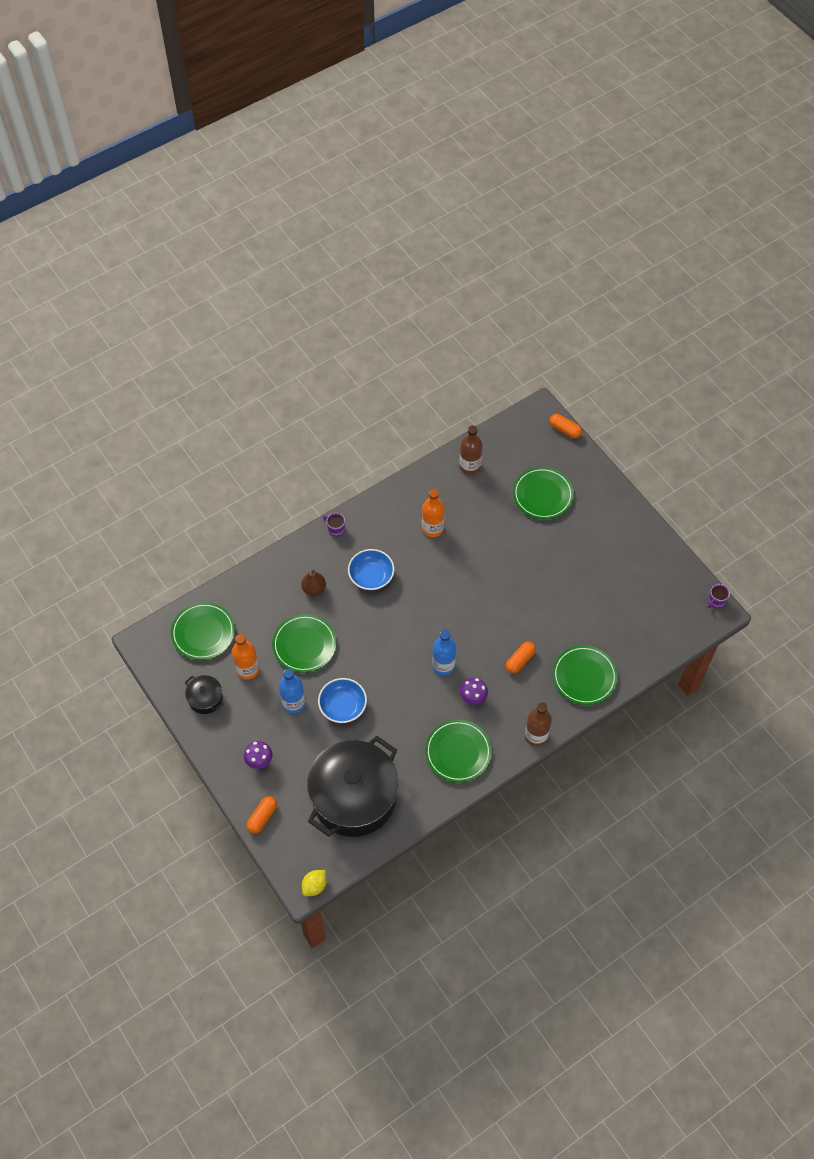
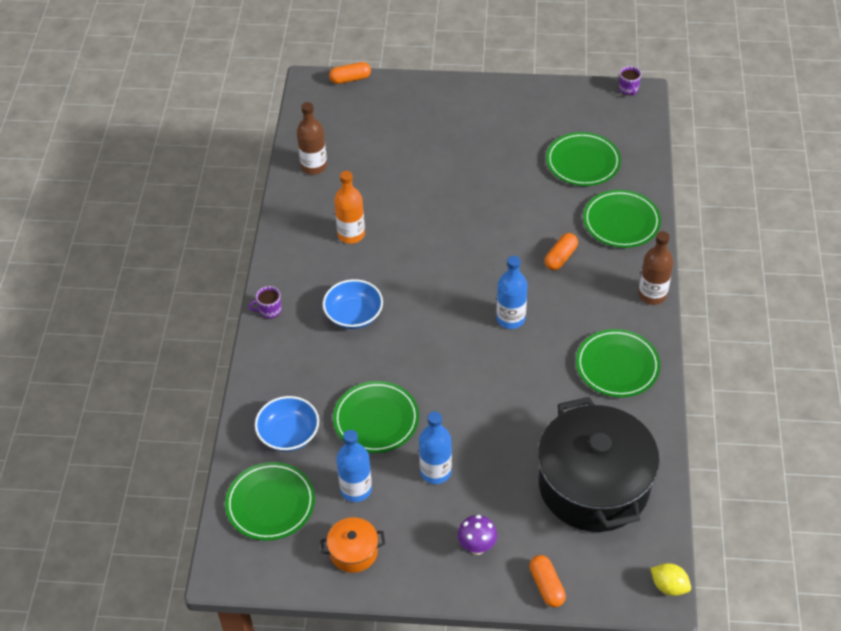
camera: 50 degrees left, 10 degrees down
(205, 699) = (353, 552): black pot -> orange pot
(247, 669) = (356, 489): orange bottle -> blue bottle
(314, 589) = (319, 371): brown pear -> none
(314, 886) = (669, 586): yellow lemon -> yellow lemon turned 45 degrees counterclockwise
(343, 706) = (479, 430): blue bowl -> blue bowl (289, 434)
(473, 698) = (568, 318): purple mushroom -> none
(520, 660) = (560, 257): orange capsule -> orange capsule turned 45 degrees clockwise
(542, 495) = (401, 135): green plate -> green plate (583, 162)

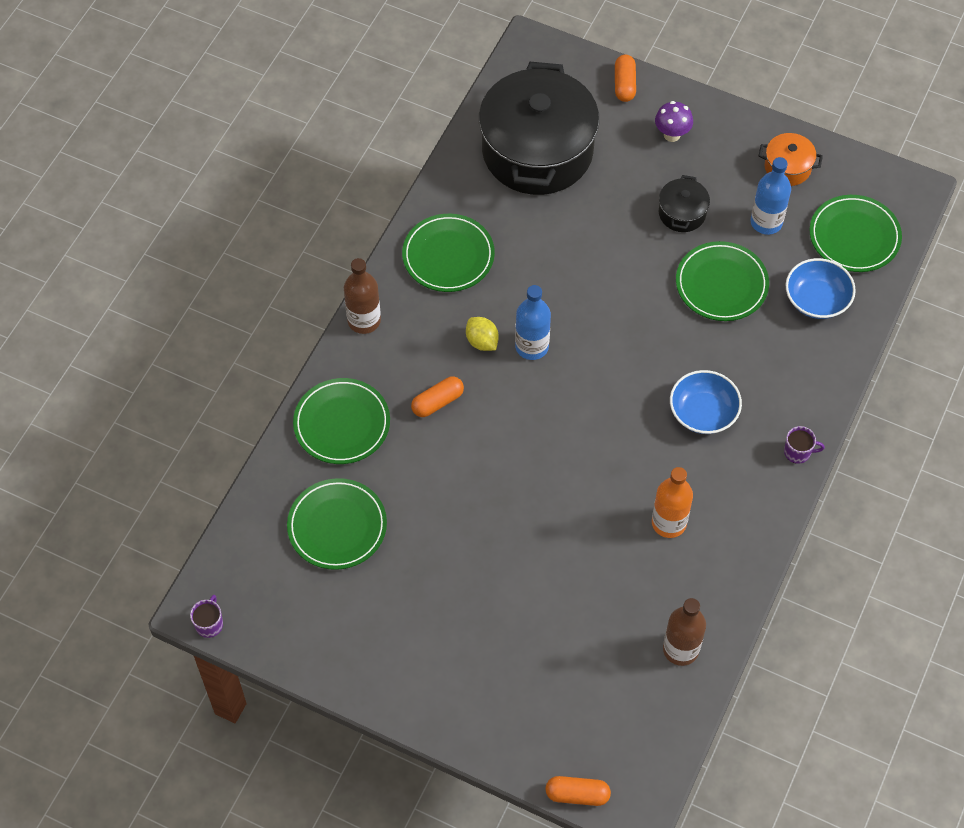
camera: 160 degrees left, 10 degrees up
(435, 471) = (682, 213): blue bottle -> black pot
(669, 586) = (518, 50): yellow lemon -> yellow lemon (482, 341)

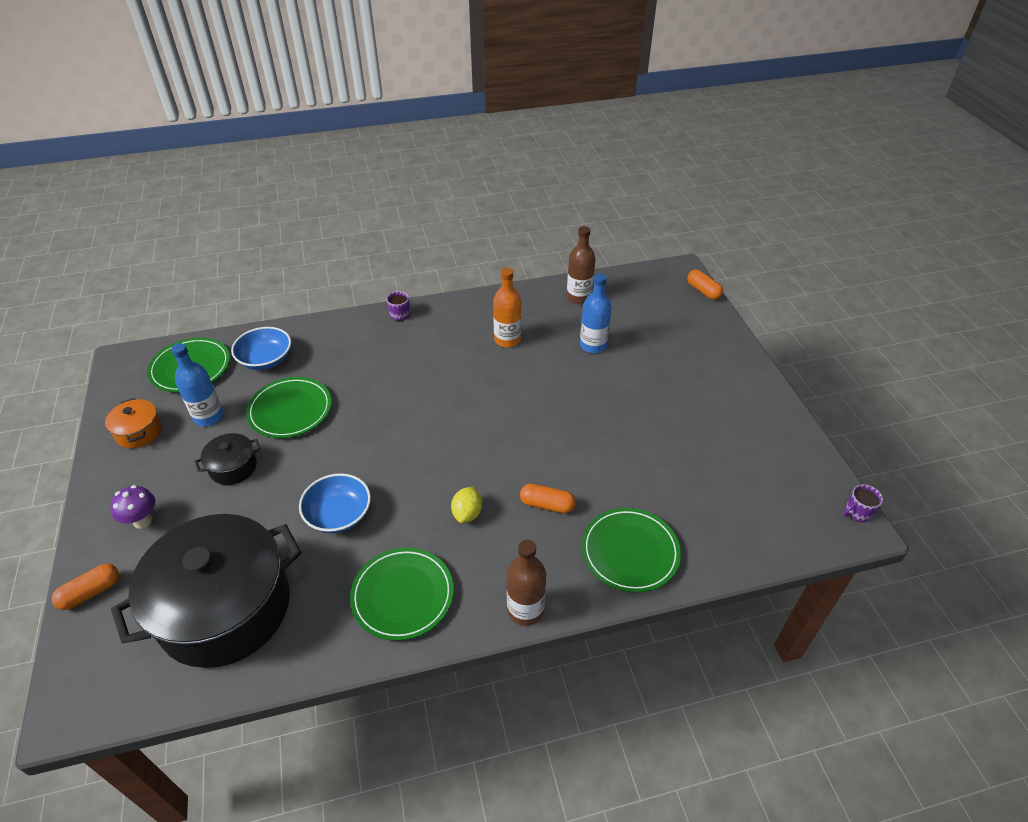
camera: 130 degrees left, 15 degrees down
(337, 526) = (705, 493): green plate -> none
(532, 346) = (443, 481): blue bottle -> blue bottle (593, 345)
(703, 412) = (411, 365): blue bowl -> blue bowl (338, 515)

